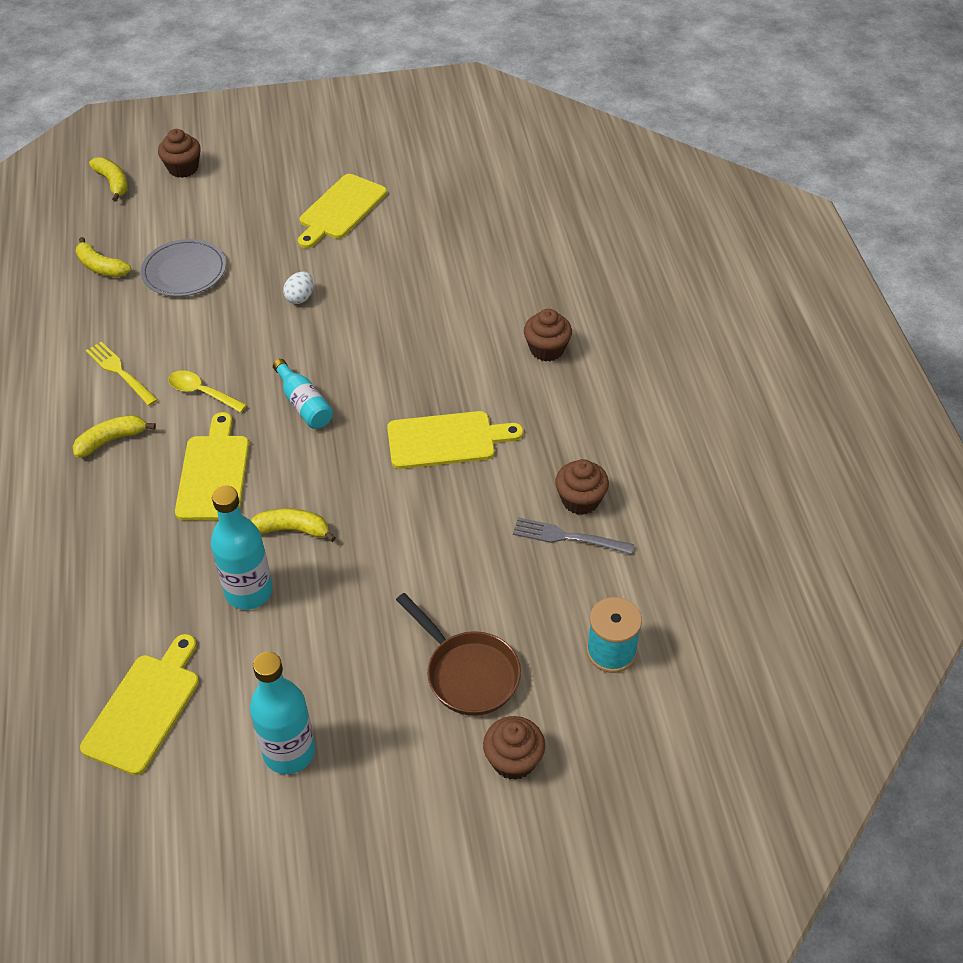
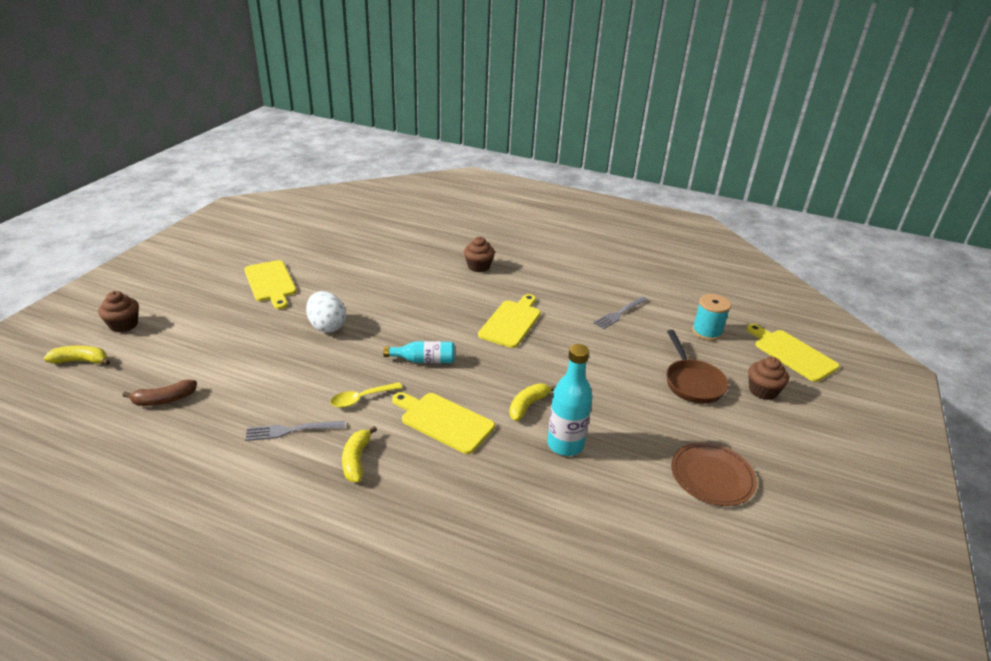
camera: 60 degrees left, 15 degrees down
(101, 267) = (164, 400): yellow banana -> brown banana
(120, 372) = (291, 430): yellow fork -> grey fork
(145, 708) = (634, 535): yellow cutting board -> yellow cutting board (792, 353)
(184, 271) = (230, 363): grey plate -> none
(289, 752) = (712, 476): turquoise bottle -> brown plate
(300, 297) = (327, 326): white egg -> white egg, size x1.73
(468, 673) = (692, 382): brown pan -> brown pan turned 90 degrees clockwise
(580, 500) = (597, 300): brown cupcake -> none

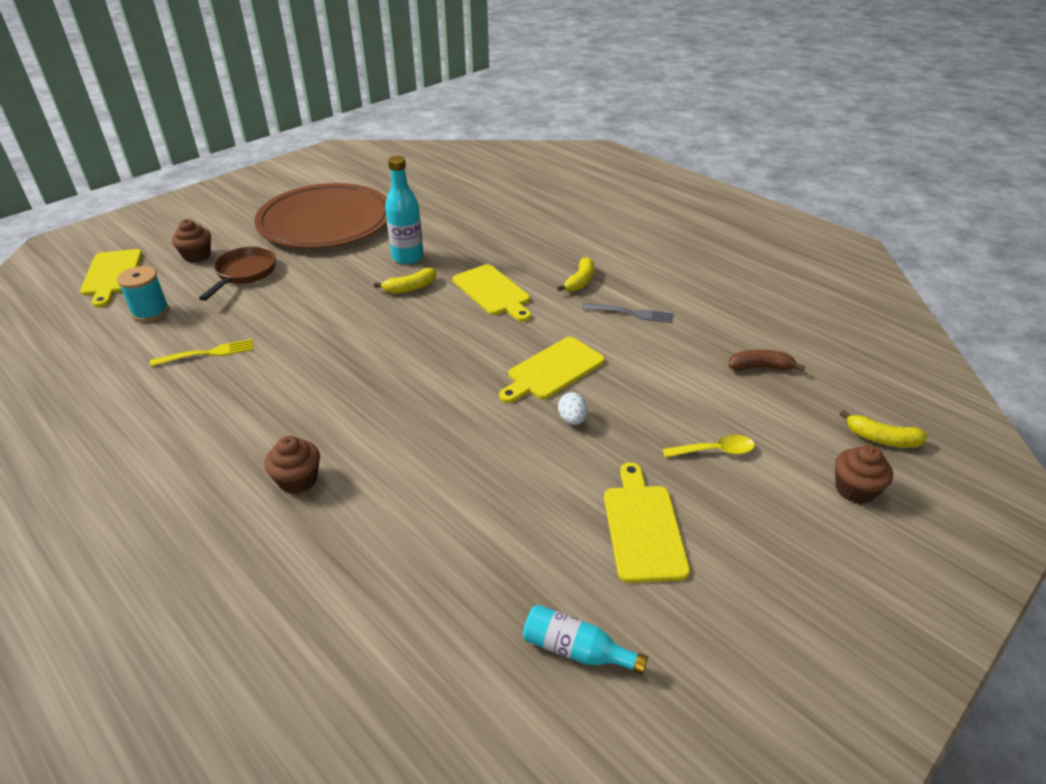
camera: 155 degrees left, 5 degrees up
(327, 326) = (572, 419): white egg -> white egg, size x0.58
(361, 399) = (559, 326): yellow spoon -> yellow spoon (714, 451)
(424, 360) = (477, 349): turquoise bottle -> turquoise bottle (576, 650)
(511, 322) = (343, 372): yellow cutting board -> yellow cutting board (552, 370)
(620, 313) = (207, 353): grey fork -> yellow fork
(712, 476) = (325, 221): brown plate -> brown plate, size x2.10

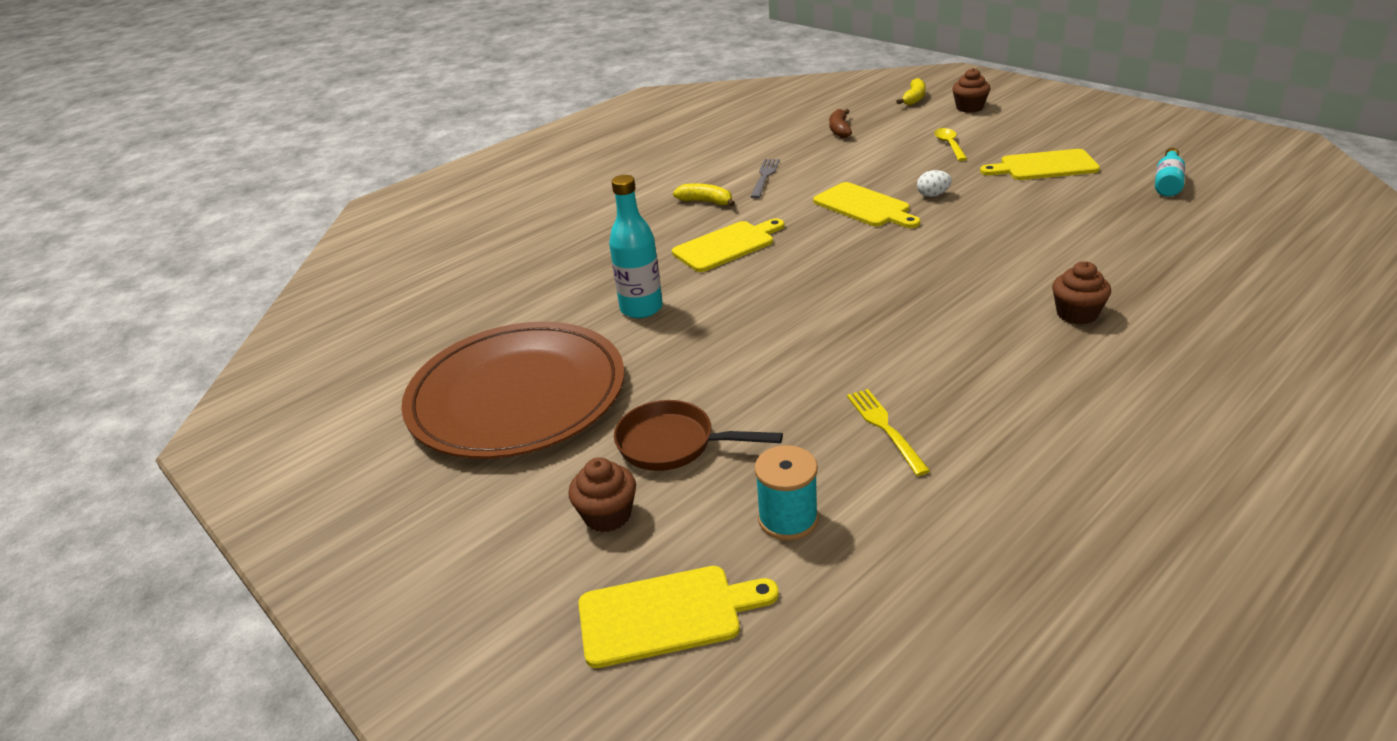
camera: 85 degrees left, 5 degrees down
(410, 288) = (717, 297): yellow banana -> none

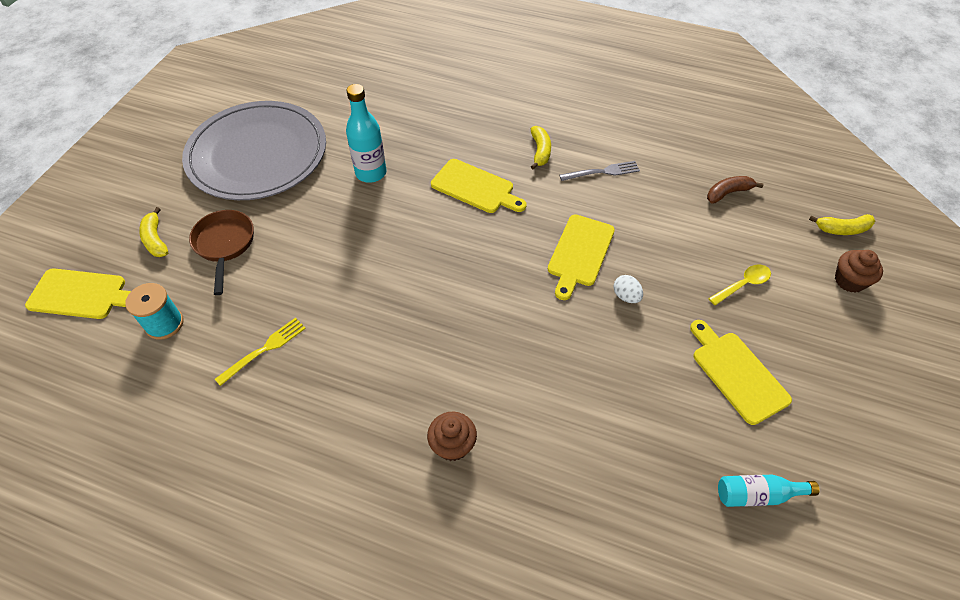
camera: 60 degrees right, 20 degrees up
(517, 395) = (257, 154): brown plate -> grey plate
(607, 515) = (156, 239): brown cupcake -> yellow banana
(667, 615) = (81, 294): yellow cutting board -> yellow cutting board turned 45 degrees counterclockwise

